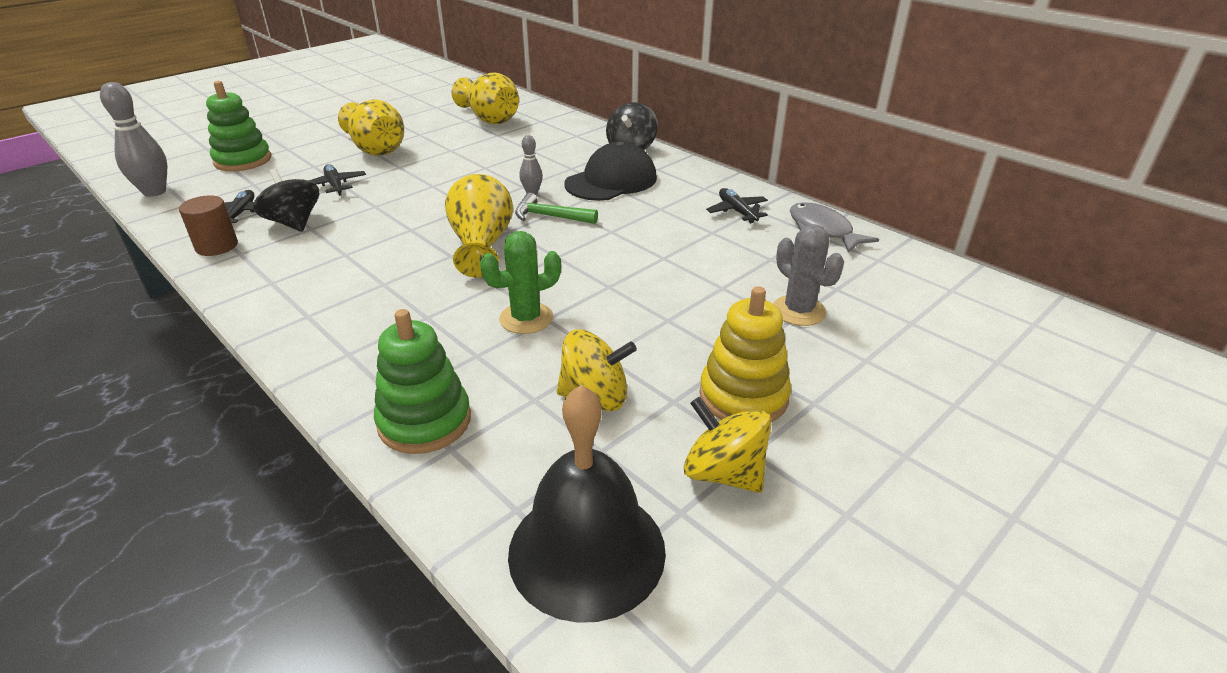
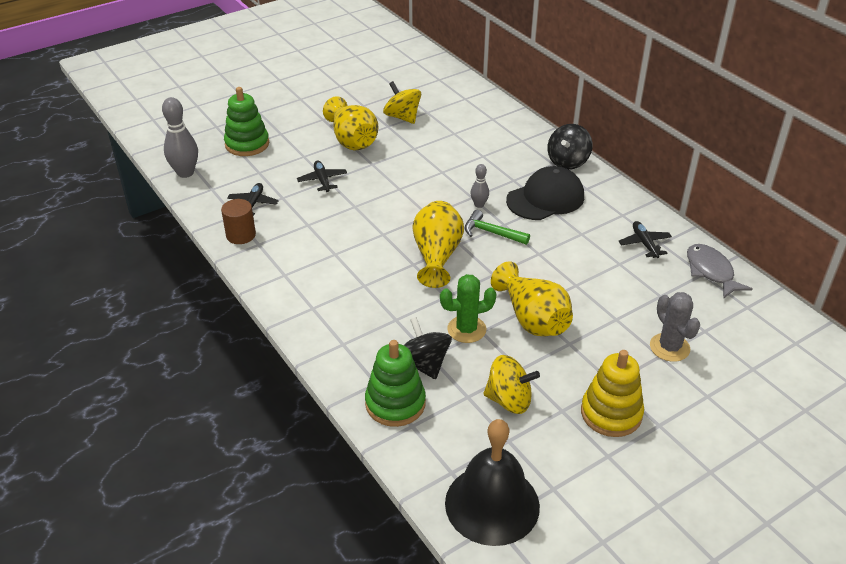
camera: 10 degrees right, 5 degrees up
(294, 223) = (294, 217): black spinning top -> black spinning top (424, 364)
(489, 119) = (448, 112): yellow vase -> yellow vase (532, 319)
(723, 473) = (585, 467): yellow spinning top -> yellow spinning top (402, 117)

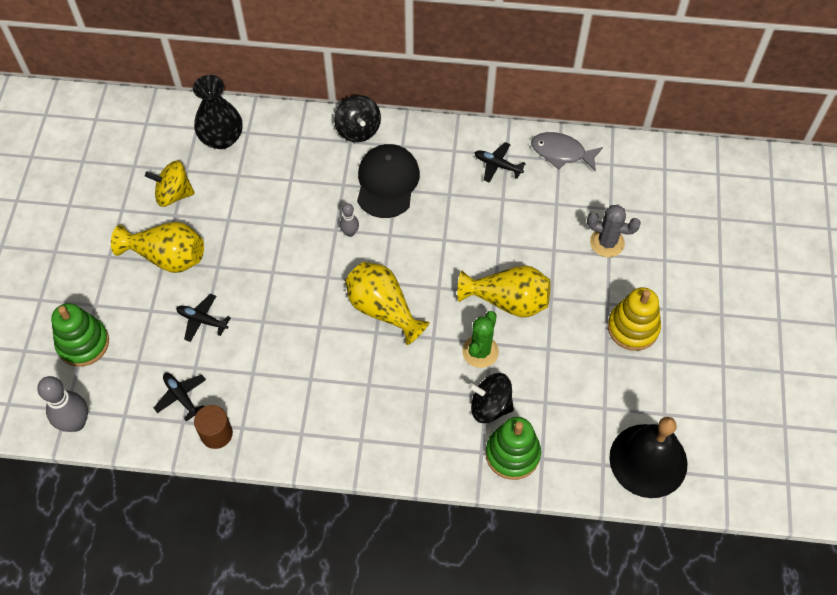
camera: 50 degrees left, 20 degrees up
(472, 111) = (222, 138): none -> black vase
(491, 232) = (391, 251): green hammer -> none
(509, 400) = (570, 379): yellow spinning top -> none

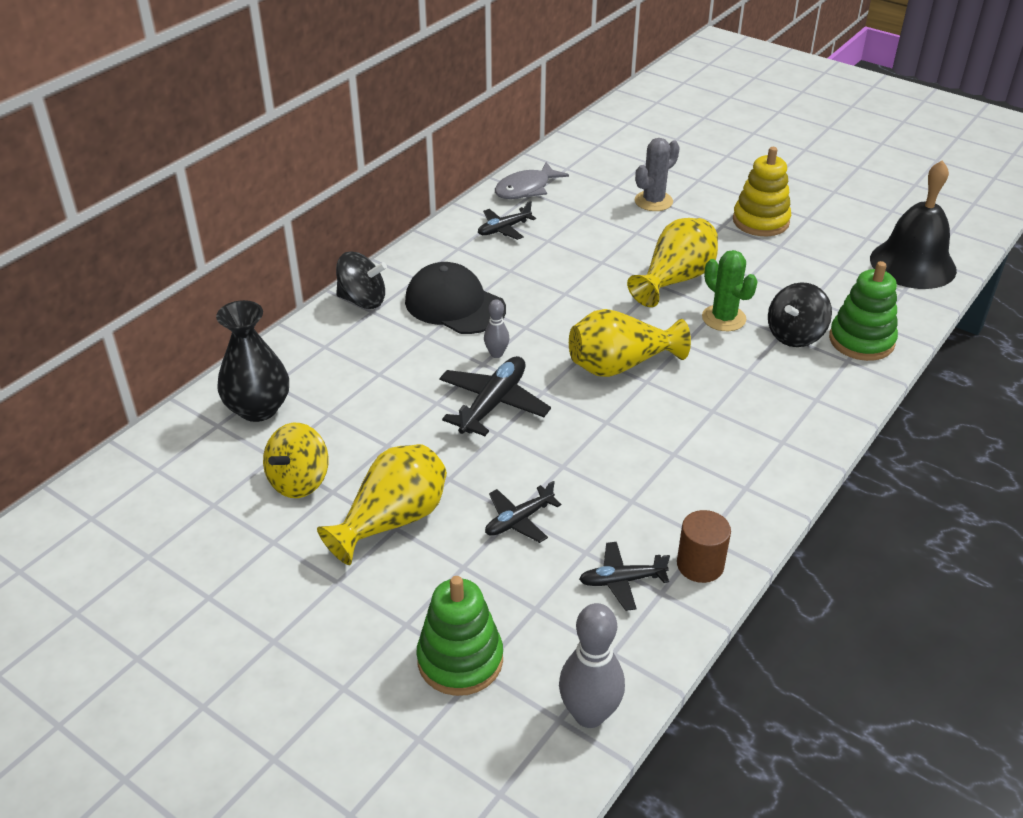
camera: 60 degrees left, 20 degrees down
(299, 255) = (493, 404): none -> black plane

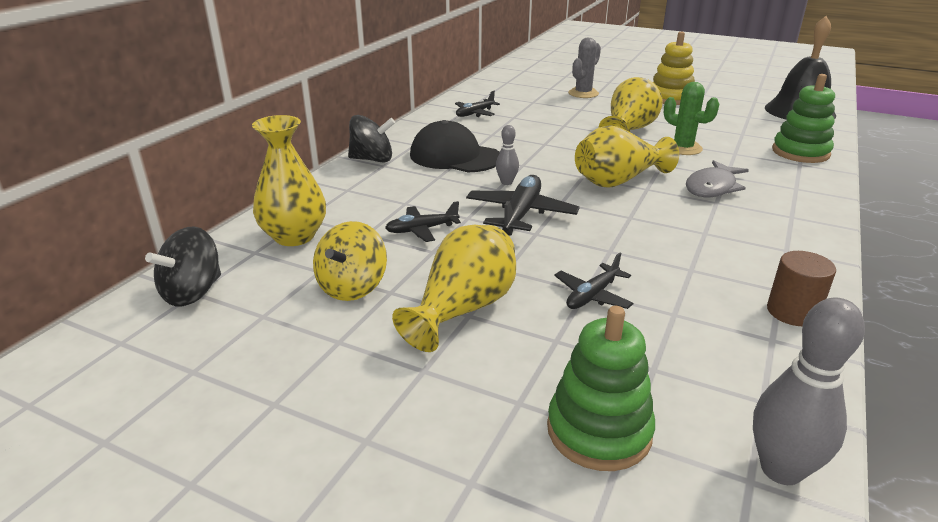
camera: 10 degrees left, 10 degrees down
(258, 408) = (294, 236): black vase -> yellow vase
(526, 189) = (481, 93): grey fish -> grey fish (712, 187)
(621, 581) = (726, 334): black plane -> black plane (421, 230)
(795, 335) = (746, 153): black spinning top -> black spinning top (193, 292)

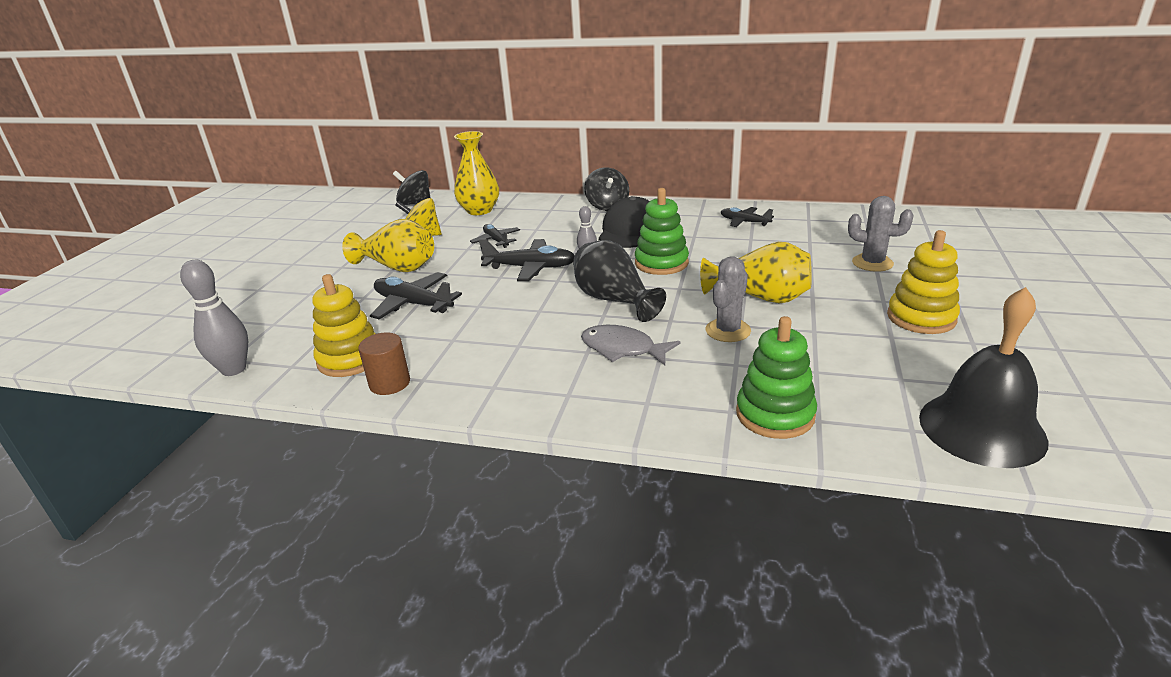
camera: 80 degrees right, 0 degrees up
(592, 295) = (413, 304): black plane -> black plane, size x1.61
(599, 431) = (281, 316): green stacking toy -> green stacking toy (661, 263)
(618, 181) = (614, 300): yellow vase -> black vase
(683, 148) = (728, 330): green cactus -> grey cactus
(740, 345) = (350, 359): none -> yellow stacking toy

